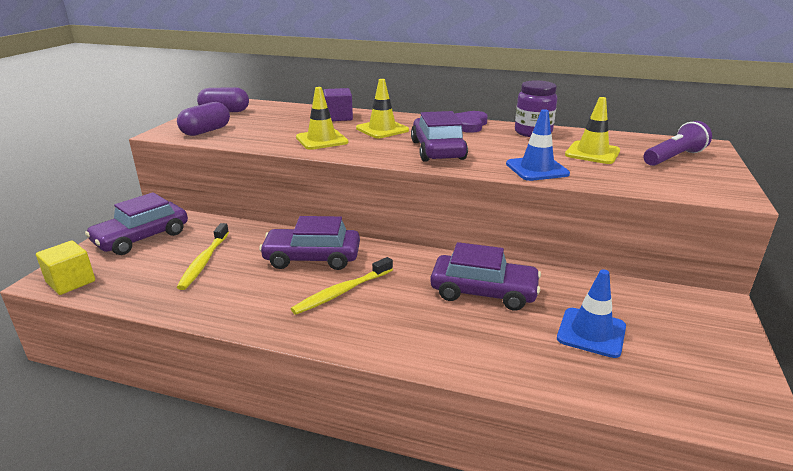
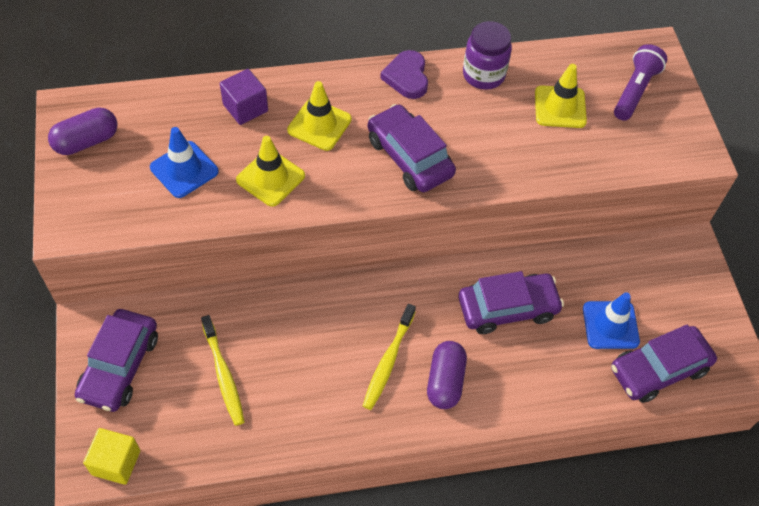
camera: 30 degrees left, 30 degrees up
(206, 131) = (114, 206): purple capsule -> purple capsule (445, 381)
(312, 258) = (326, 324): purple car -> purple car (659, 369)
(537, 169) = (524, 164): blue traffic cone -> blue traffic cone (184, 169)

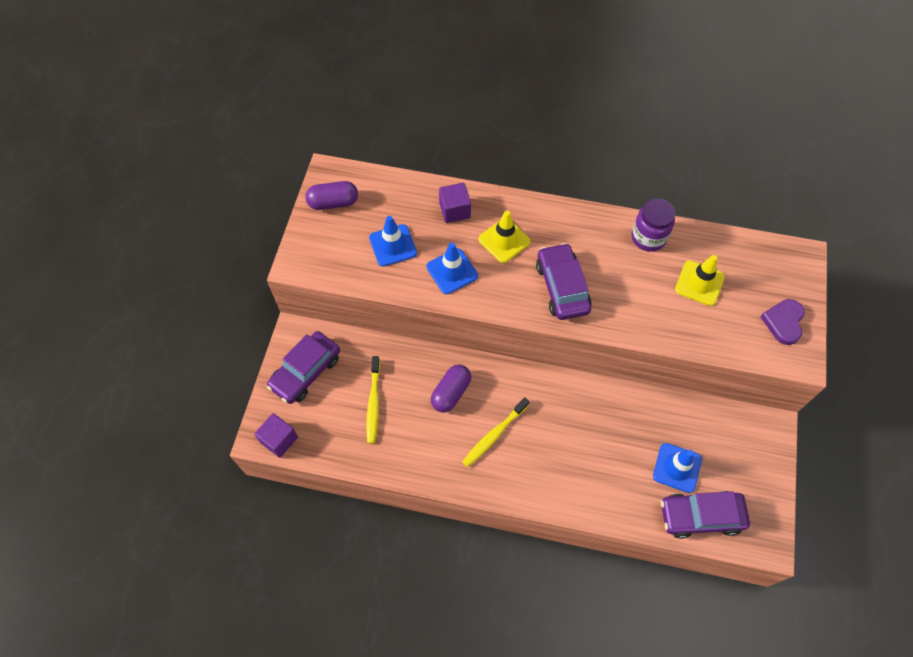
camera: 25 degrees right, 5 degrees up
(116, 462) = (279, 440): yellow cube -> purple cube
(270, 178) = (452, 271): yellow traffic cone -> blue traffic cone
(407, 77) = (586, 222): purple heart -> purple heart (783, 322)
(445, 381) = (530, 465): purple capsule -> purple capsule (451, 393)
(507, 308) = (601, 426): purple car -> none
(635, 90) = (769, 288): purple flashlight -> none

